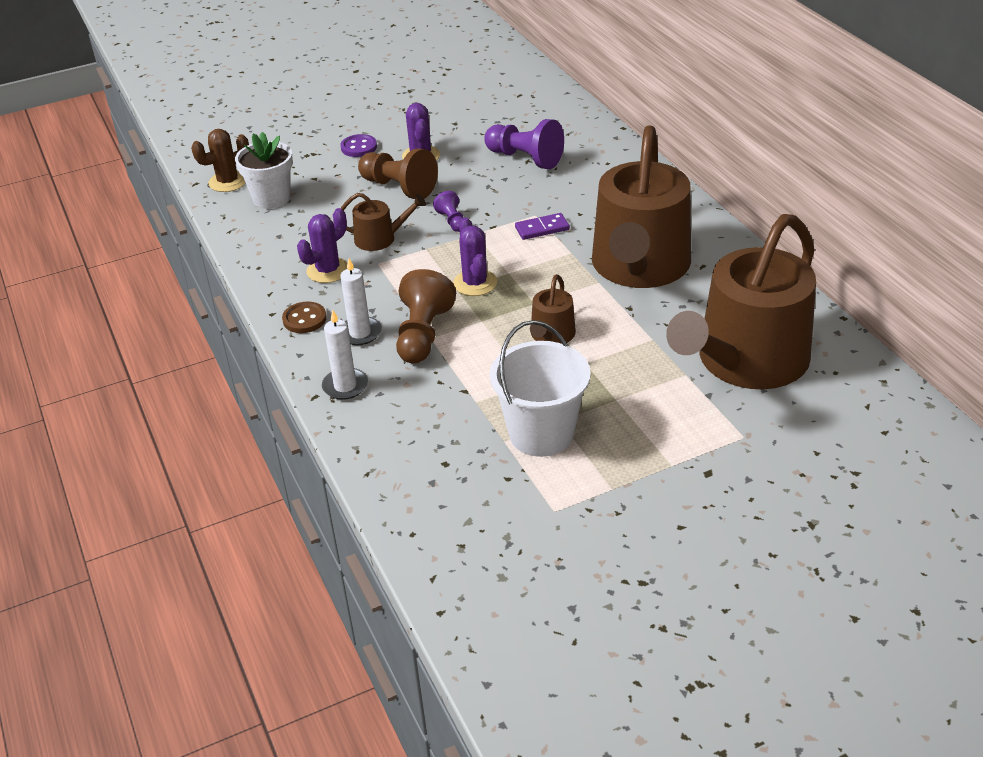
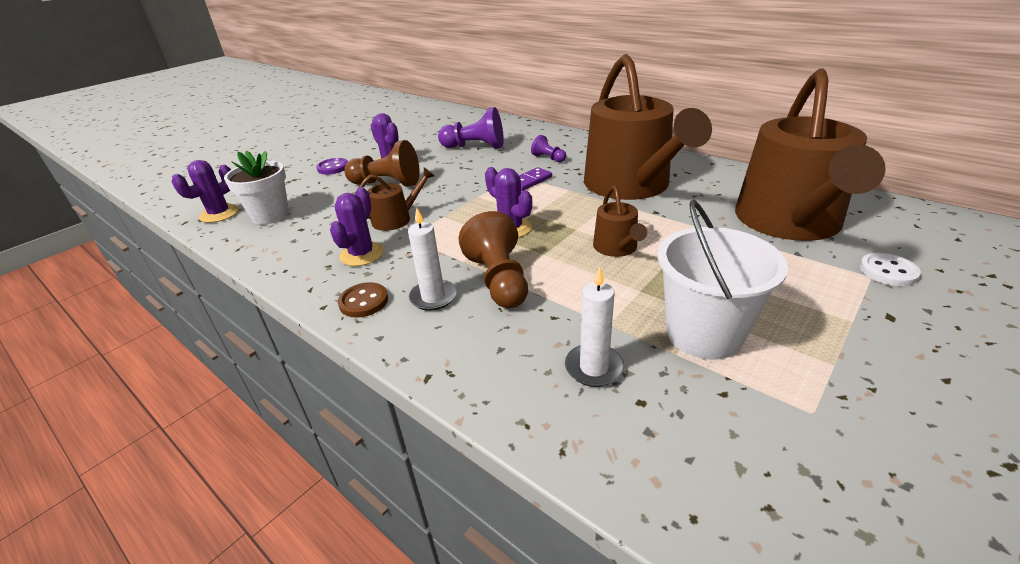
camera: 25 degrees left, 5 degrees down
(228, 182) = (219, 214): brown cactus -> purple cactus
(345, 386) = (455, 354): white candle -> white candle (594, 367)
(452, 221) = (451, 193): purple pawn -> purple pawn (548, 158)
(765, 437) = (888, 271): none -> white button

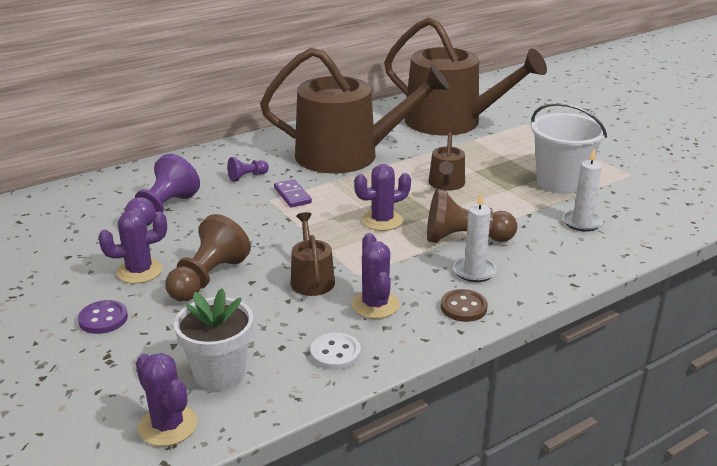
camera: 75 degrees left, 5 degrees down
(362, 254) = (375, 305): purple cactus -> purple cactus turned 45 degrees clockwise
(617, 248) = (446, 184): brown watering can -> brown watering can turned 90 degrees clockwise
(888, 271) = (523, 118): white button -> white button (335, 353)

